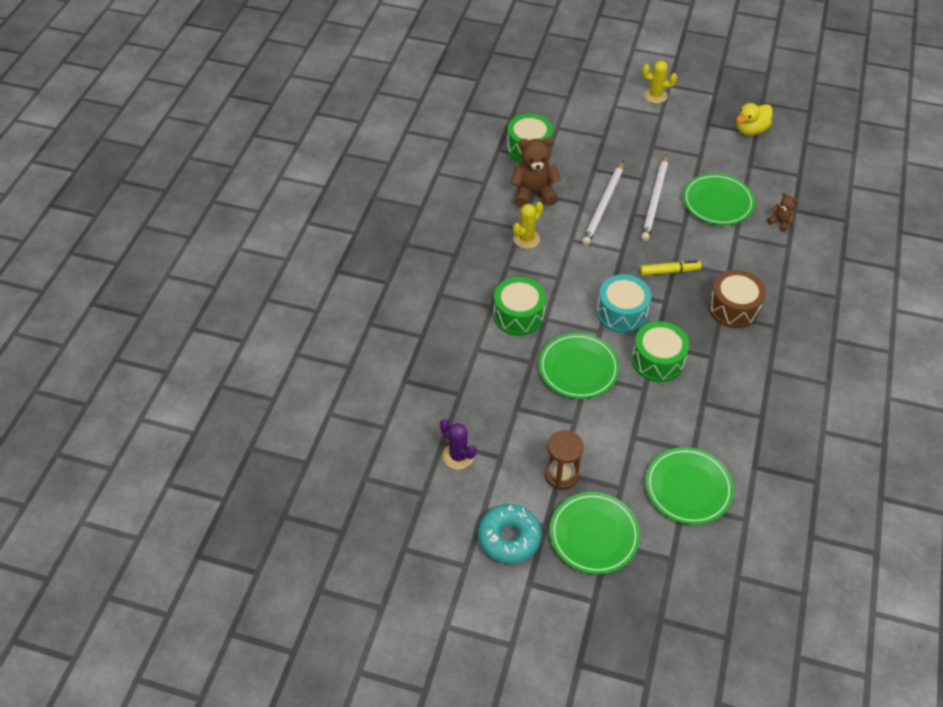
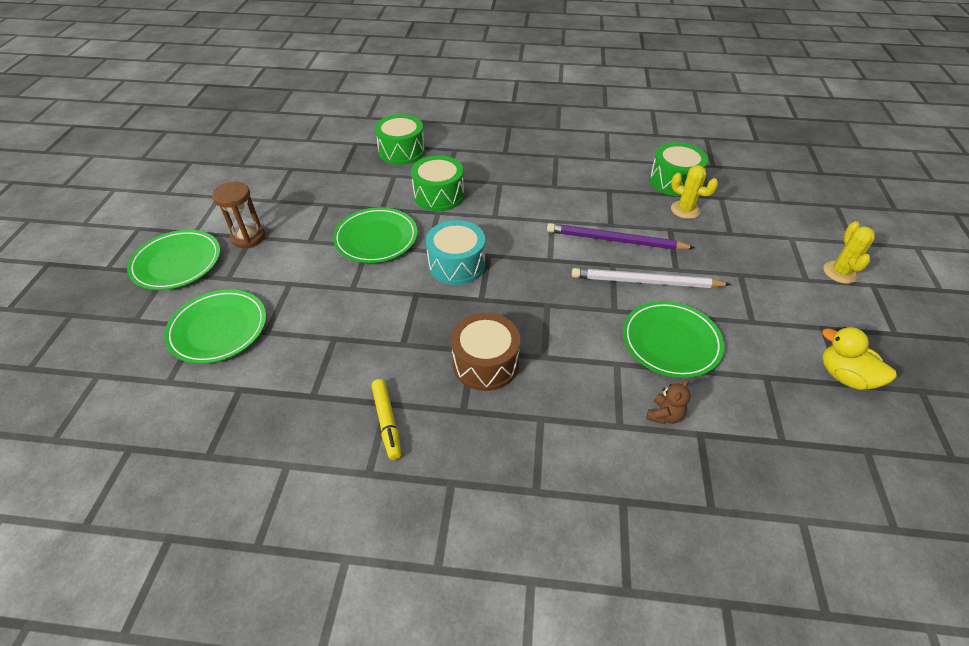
camera: 80 degrees right, 5 degrees down
(458, 456) = (275, 178): purple cactus -> none
(509, 538) = (187, 213): turquoise donut -> none
(526, 239) = (541, 191): yellow cactus -> yellow cactus (685, 210)
(534, 193) = (609, 190): brown teddy bear -> none
(603, 205) = (615, 240): white pencil -> purple pencil
(657, 360) = (392, 296): green drum -> green drum (401, 151)
(669, 271) = (530, 300): yellow marker -> yellow marker (387, 422)

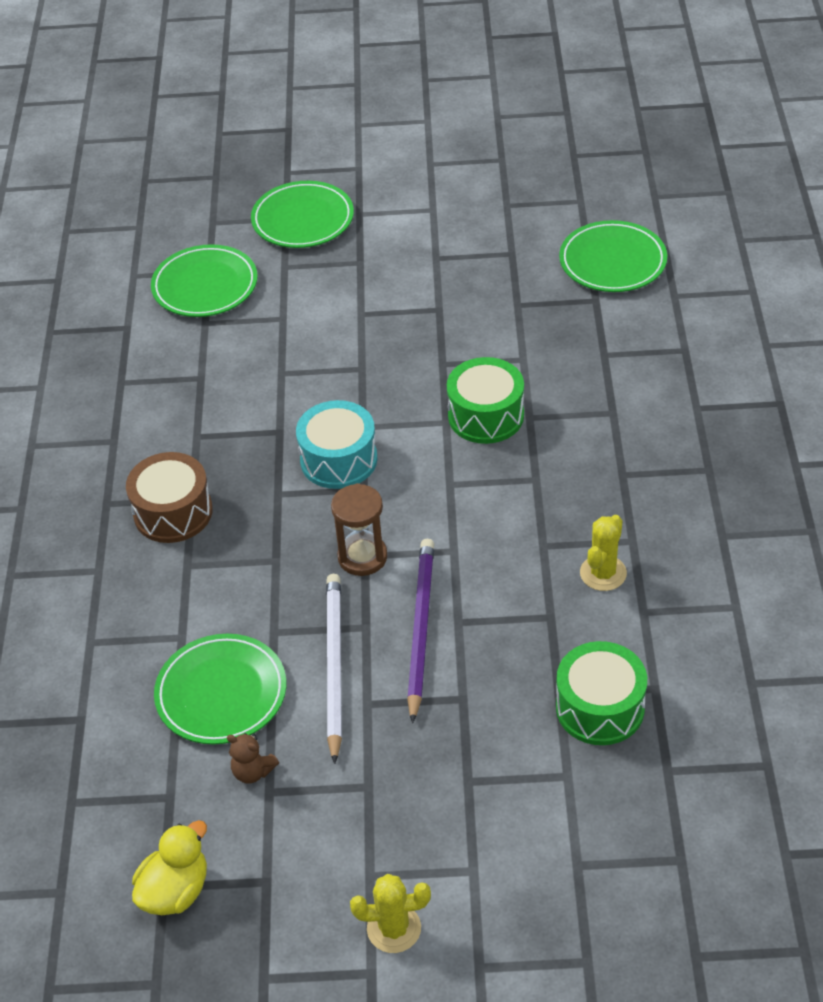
camera: 85 degrees right, 0 degrees up
(248, 237) = (357, 260): brown hourglass -> brown hourglass (362, 557)
(376, 238) = (376, 372): green plate -> green plate (612, 262)
(387, 422) = (90, 446): yellow marker -> none
(401, 151) = (588, 353): green drum -> none
(664, 415) = (105, 684): brown teddy bear -> brown teddy bear (253, 771)
(685, 210) = (518, 720): yellow cactus -> yellow cactus (603, 573)

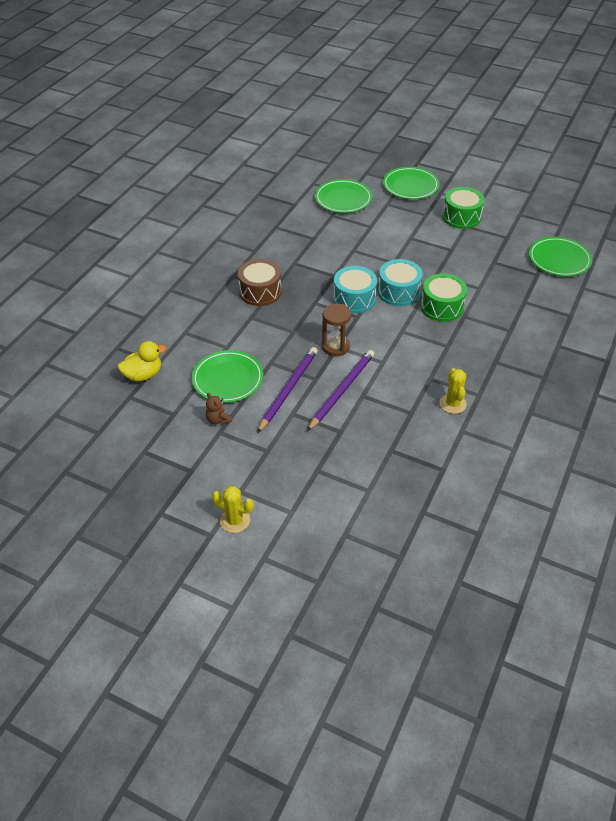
camera: 25 degrees right, 0 degrees up
(175, 891) = (148, 456): yellow duck -> yellow duck (143, 375)
(334, 665) = (288, 389): white pencil -> purple pencil
(402, 417) = (399, 292): none -> turquoise drum
(600, 707) = (407, 466): green drum -> green drum (461, 217)
(603, 573) = (452, 404): yellow cactus -> yellow cactus turned 60 degrees counterclockwise

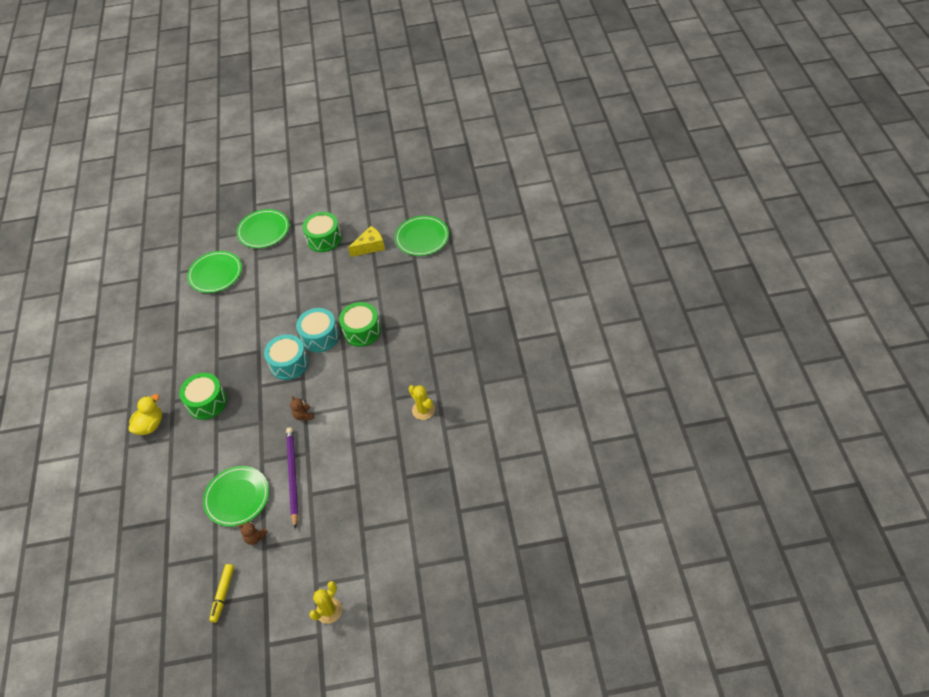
camera: 30 degrees left, 5 degrees up
(143, 375) = (162, 538): yellow duck -> yellow duck (150, 425)
(156, 448) = (223, 594): none -> yellow marker
(235, 520) = (329, 610): yellow cactus -> yellow cactus turned 45 degrees counterclockwise
(260, 292) = (207, 402): brown drum -> green drum
(335, 347) = (304, 415): brown hourglass -> brown teddy bear
(342, 390) = (334, 450): purple pencil -> none
(501, 243) = (370, 246): none -> yellow cheese

